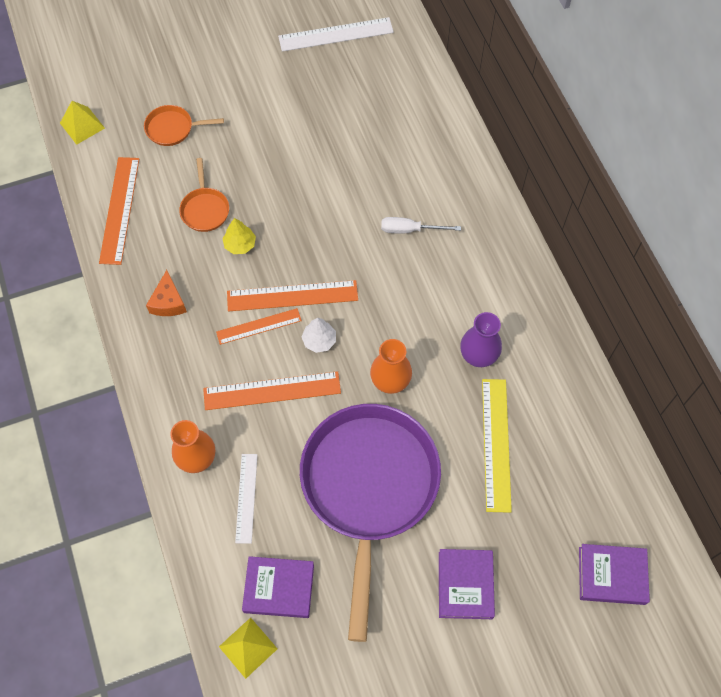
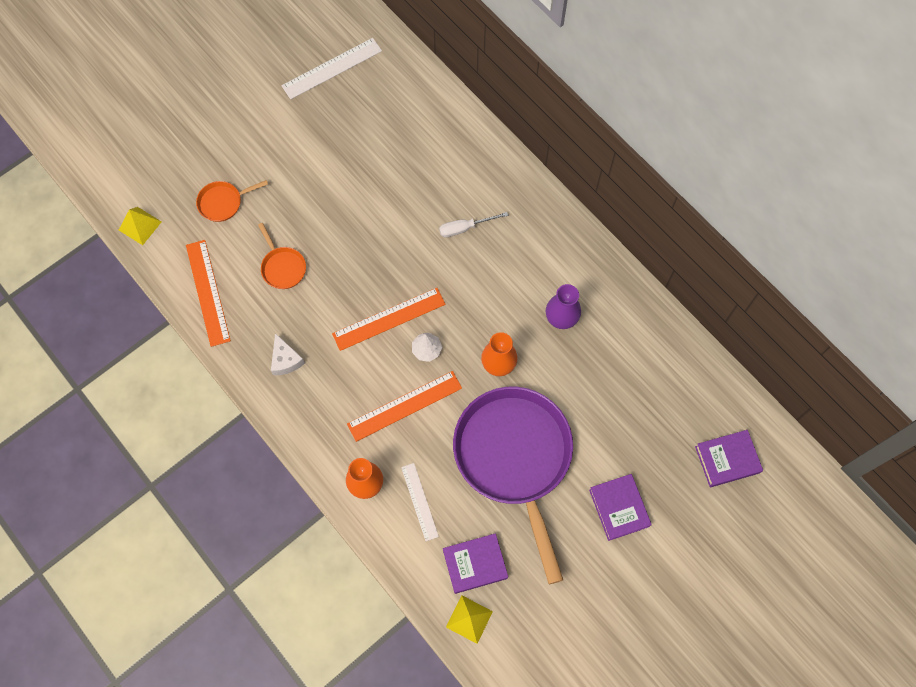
camera: 20 degrees left, 5 degrees up
(168, 302) = (285, 360): orange cheese -> white cheese
(240, 244) = (326, 289): yellow tree -> none
(259, 326) = (371, 355): orange ruler -> none
(496, 444) = (601, 386): yellow ruler -> none

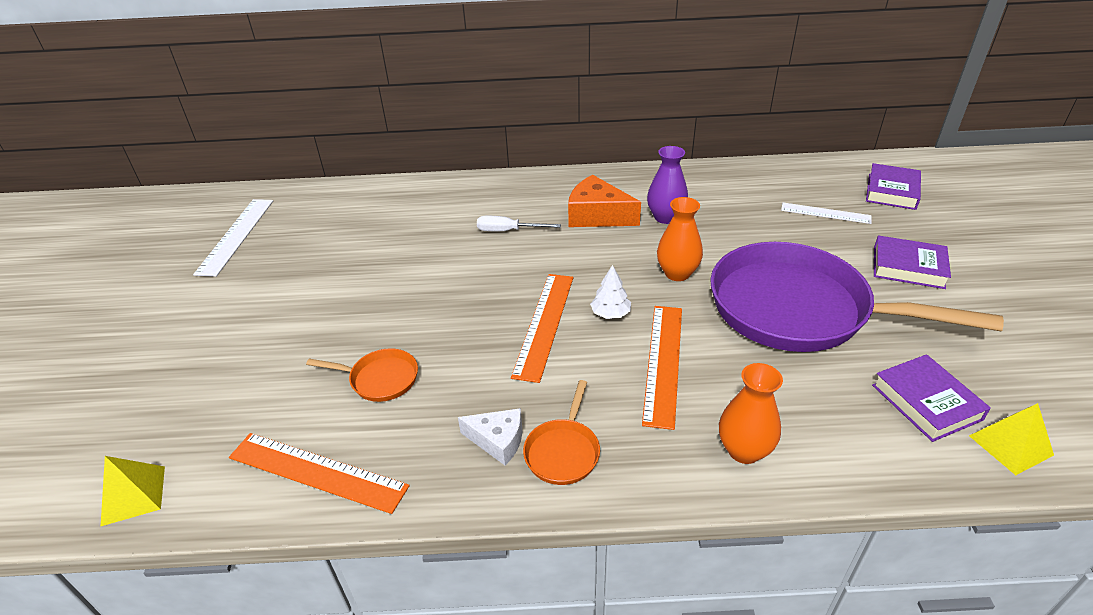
camera: 50 degrees left, 30 degrees down
(223, 202) = (234, 389): orange pan -> orange pan (563, 451)
(419, 501) = (804, 411): white ruler -> white ruler (825, 213)
(465, 228) = (508, 231): white screwdriver -> white screwdriver turned 75 degrees clockwise
(475, 564) = (926, 402): purple book -> purple book turned 45 degrees counterclockwise
(528, 272) = (597, 215): none -> orange cheese

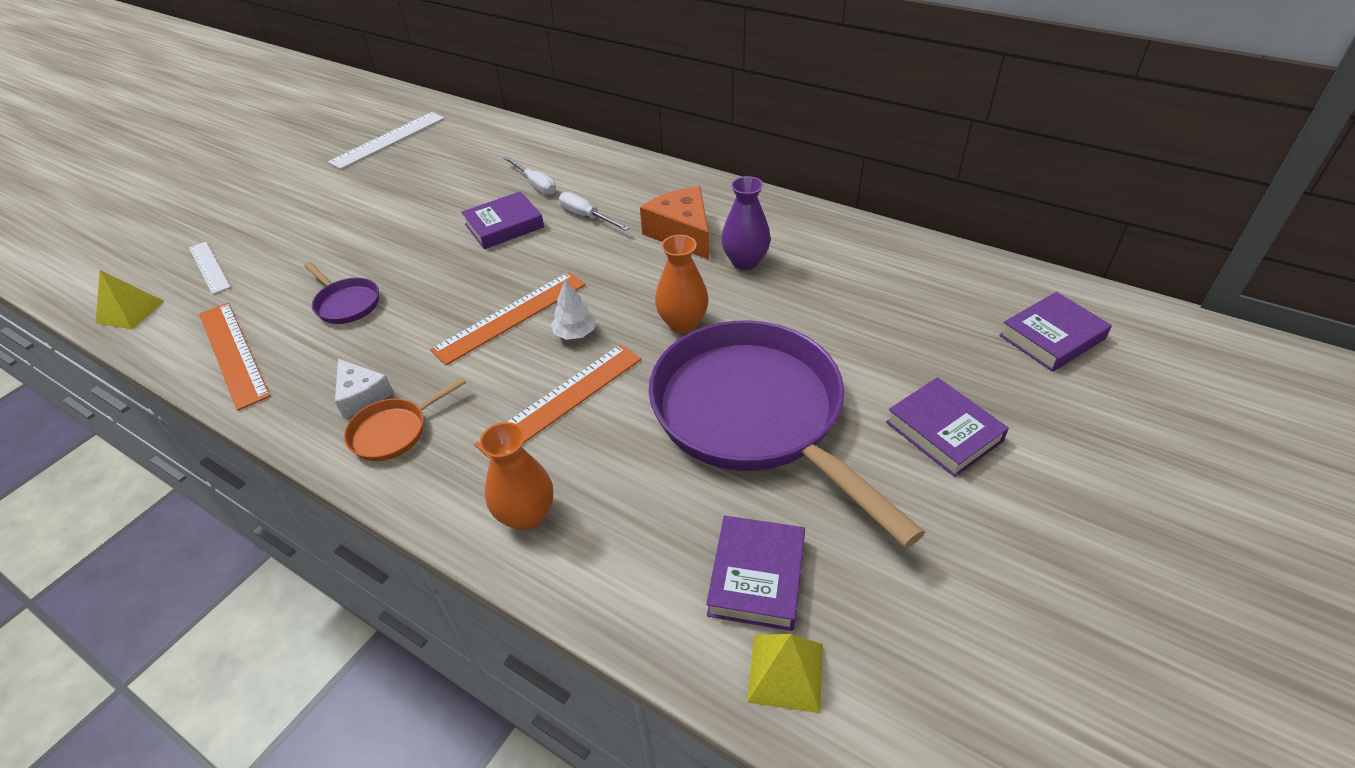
camera: 35 degrees right, 5 degrees up
(380, 379) = (346, 303): orange pan -> purple pan
(432, 223) = (535, 184): none -> white screwdriver
(447, 262) = (504, 226): none -> purple book
(825, 213) = (928, 328): white ruler -> white ruler (209, 267)

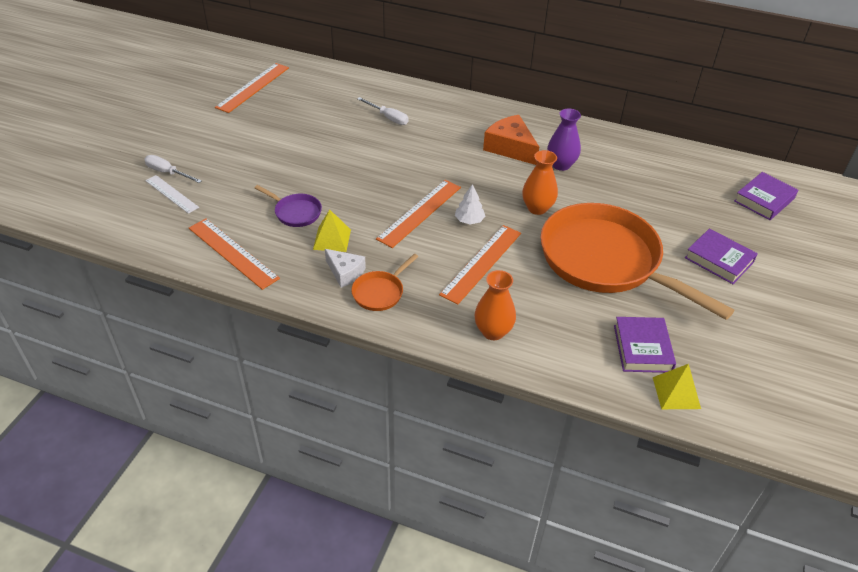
camera: 15 degrees left, 0 degrees up
(130, 312) = (131, 230): yellow pyramid -> yellow pyramid (332, 239)
(388, 140) = (253, 87): white ruler -> orange ruler
(504, 226) = (381, 149): purple book -> none
(586, 217) = (438, 140): white screwdriver -> white screwdriver (168, 173)
(754, 415) = (606, 261): purple pan -> orange pan

